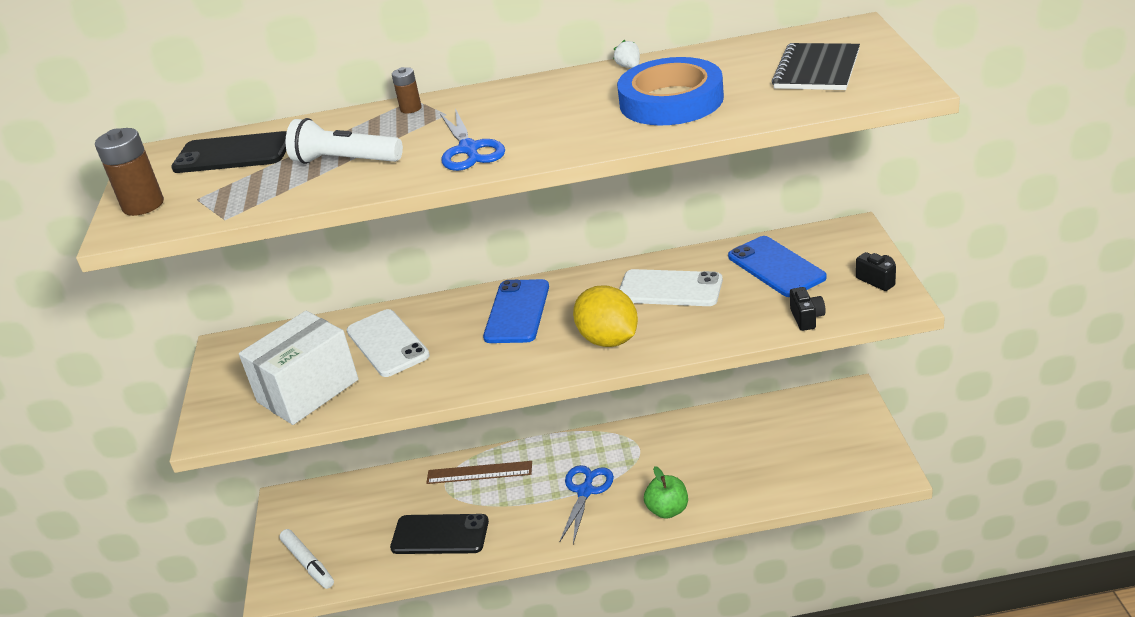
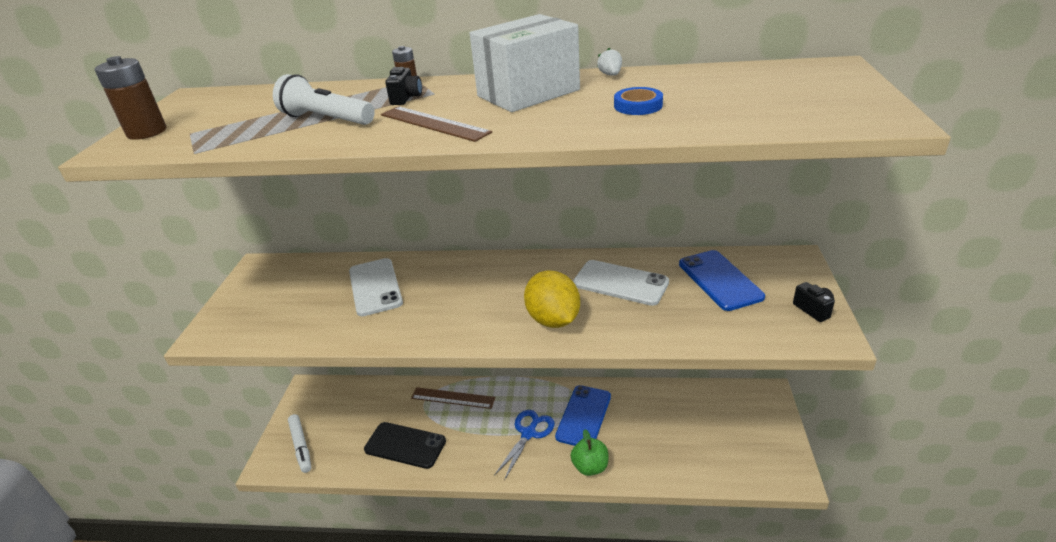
camera: 10 degrees right, 0 degrees up
(233, 154) = (248, 103): black phone -> none
(308, 391) = (296, 316): white box -> white box (528, 93)
(469, 149) = (433, 123): blue scissors -> brown ruler
(517, 312) = (487, 279): blue phone -> blue phone (583, 416)
(671, 101) = (638, 105): blue tape -> blue tape, size x0.47
(806, 318) = (738, 334): black camera -> black camera (406, 98)
(816, 70) = (791, 95): black notebook -> none

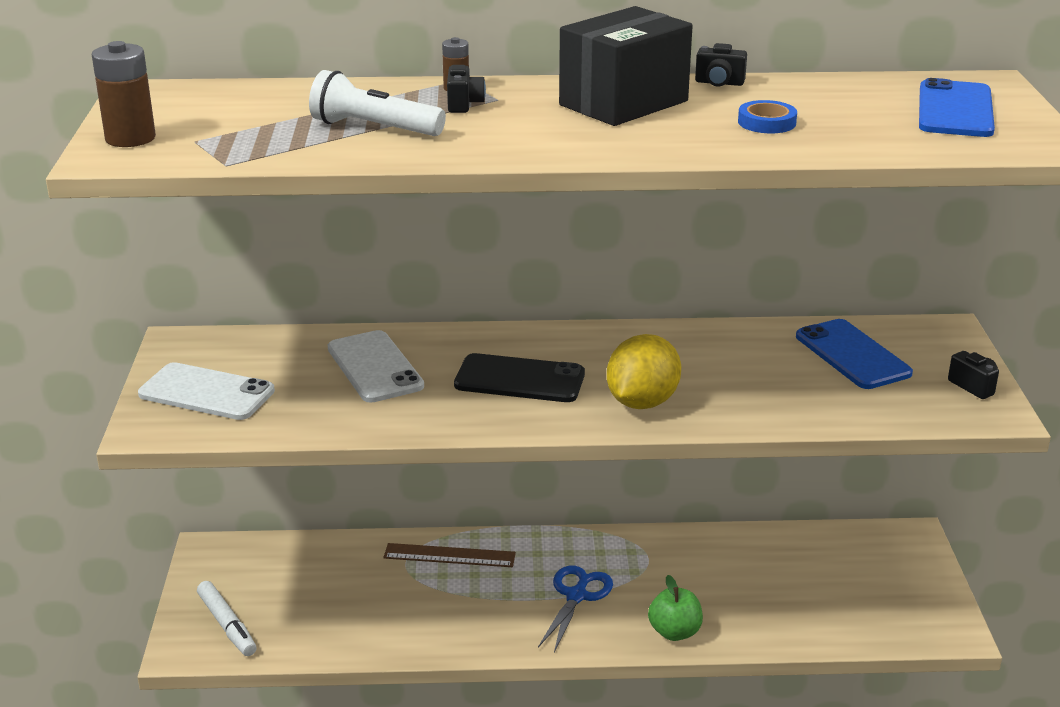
camera: 10 degrees left, 5 degrees down
(405, 445) = (392, 617): black phone -> black phone (519, 379)
(433, 123) = (522, 137): brown ruler -> none
(528, 93) = (623, 103): white box -> black box
(553, 320) = (642, 402): yellow lemon -> yellow lemon turned 60 degrees clockwise
(583, 416) = (653, 572): blue phone -> blue phone (955, 110)
(610, 75) = (719, 83): white strawberry -> black camera
(620, 283) = (722, 359): white phone -> white phone (206, 392)

